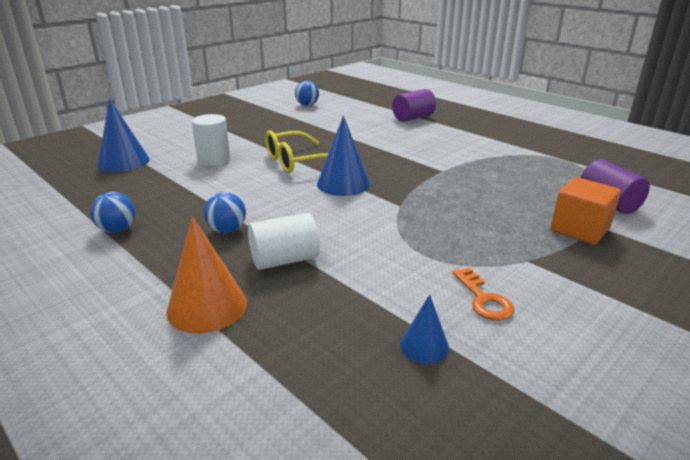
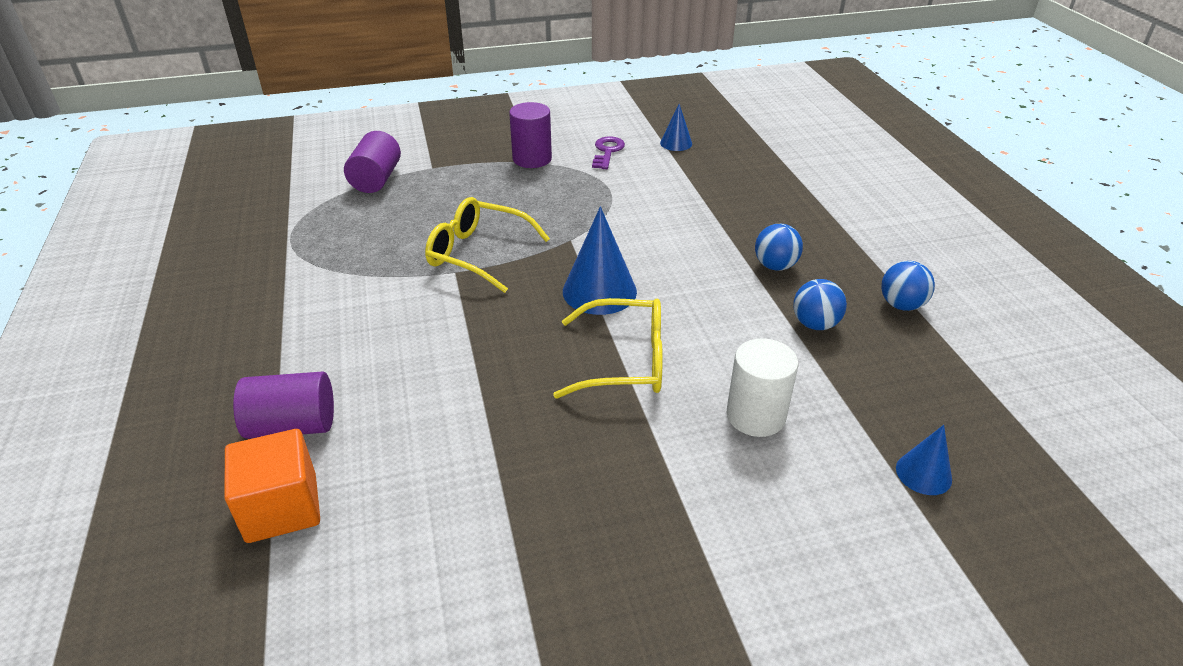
camera: 150 degrees left, 10 degrees up
(123, 162) = (923, 473): blue cone -> blue cone, size x0.56
(207, 307) = (811, 201): orange cone -> none
(285, 260) = (732, 218): white cylinder -> none
(307, 105) = (422, 614): blue ball -> blue ball (815, 324)
(446, 181) = (477, 254): none -> yellow glasses
(483, 299) = (607, 152): orange key -> purple key
(538, 262) = (532, 159): none -> purple cylinder
(579, 230) = (453, 168): orange cube -> orange cube (282, 508)

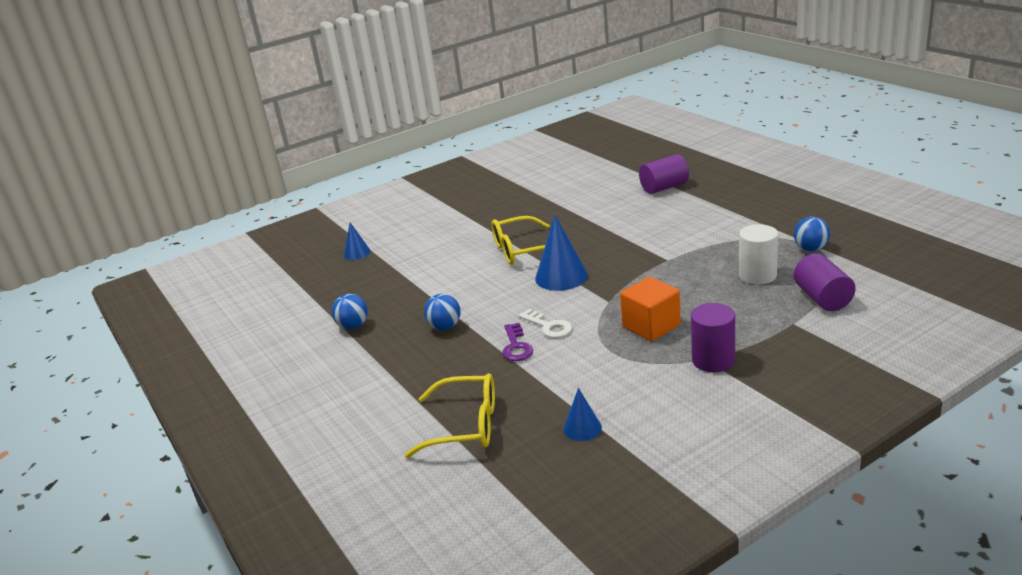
camera: 165 degrees right, 10 degrees down
(282, 508) = (633, 172): orange cube -> orange cube (651, 326)
(477, 254) = (665, 273): yellow glasses -> yellow glasses (466, 426)
(607, 152) = (647, 392): purple key -> purple key (516, 346)
(654, 231) = (548, 326): none -> white key
(755, 416) = (441, 250): white cylinder -> white cylinder (757, 275)
(815, 324) = (412, 298): blue ball -> blue ball (811, 249)

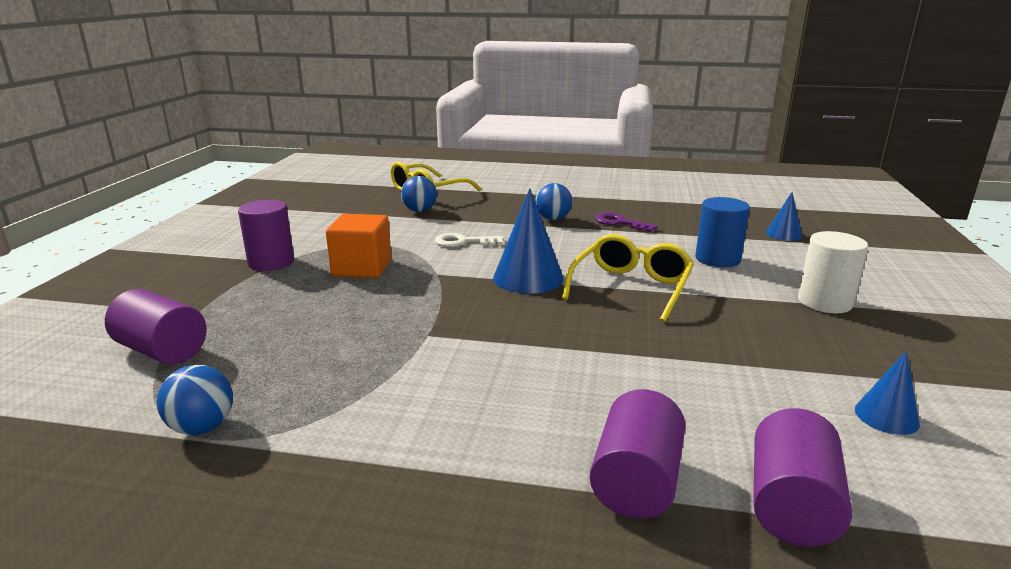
camera: 130 degrees right, 5 degrees down
(353, 326) = (625, 201): blue ball -> blue ball (420, 211)
(437, 250) = (717, 259): none -> blue cylinder
(516, 346) = (468, 225): purple key -> purple key (620, 223)
(582, 428) = (343, 208): blue cone -> blue cone (886, 416)
(629, 171) = (791, 505): none -> purple cylinder
(757, 275) = (275, 353): white cylinder -> white cylinder (824, 302)

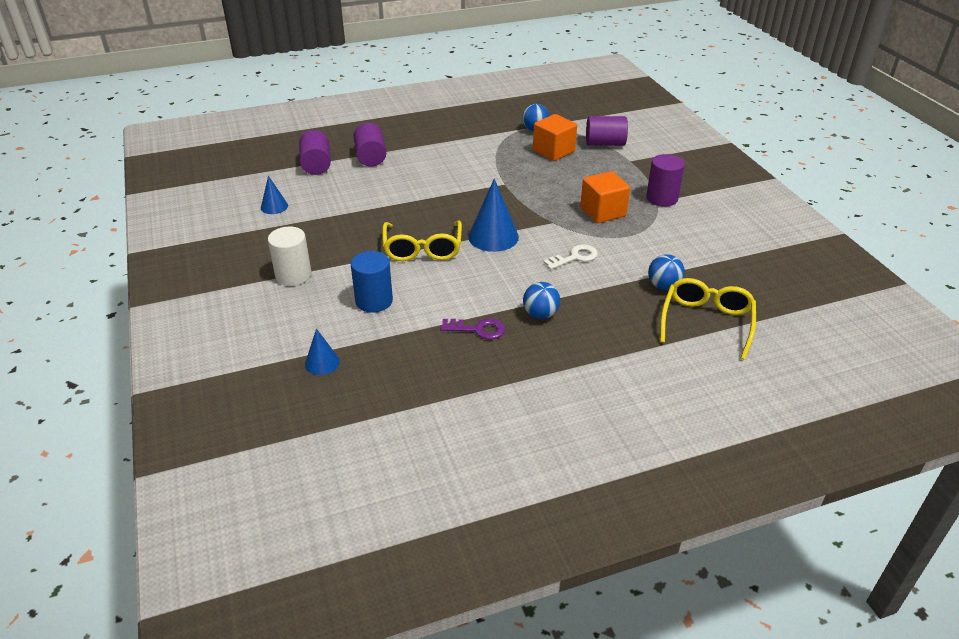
camera: 150 degrees right, 15 degrees up
(264, 364) = (553, 151): none -> orange cube

